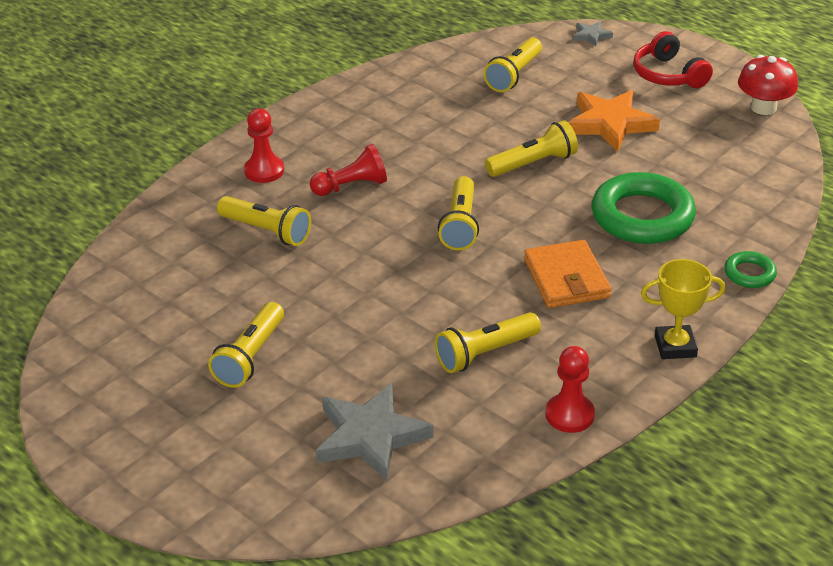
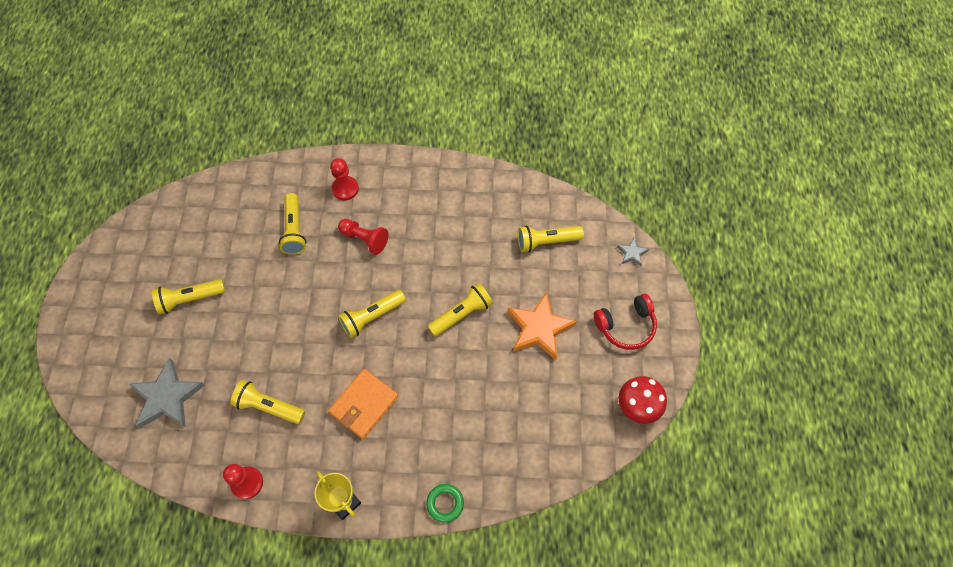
camera: 50 degrees right, 25 degrees up
(533, 164) = (461, 314): yellow flashlight -> yellow flashlight turned 60 degrees counterclockwise
(642, 216) = (456, 407): green ring -> none
(668, 75) = (626, 326): red headphones -> red headphones turned 135 degrees counterclockwise

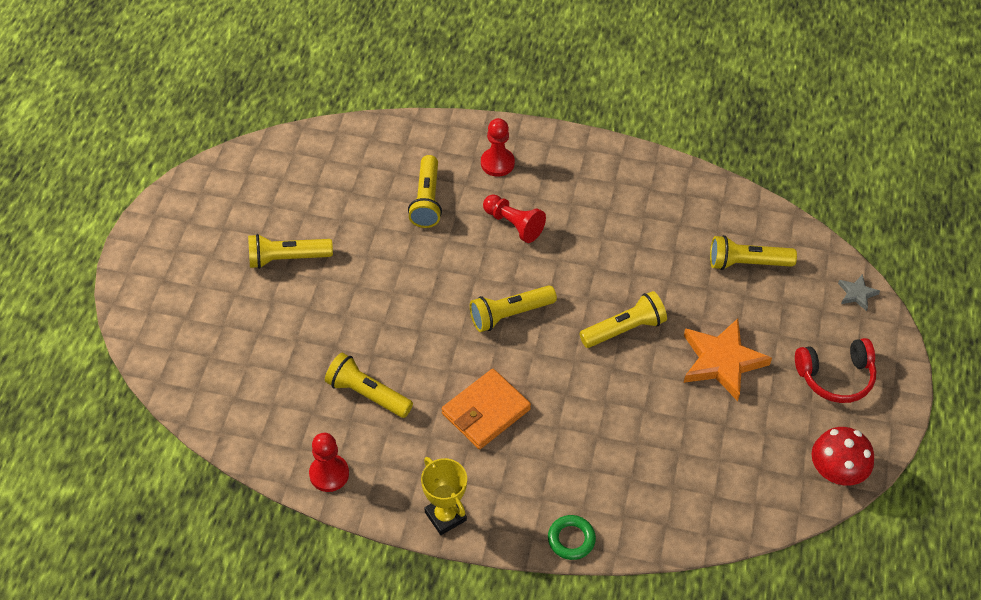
camera: 10 degrees right, 10 degrees down
(167, 397) = (245, 363): grey star -> none

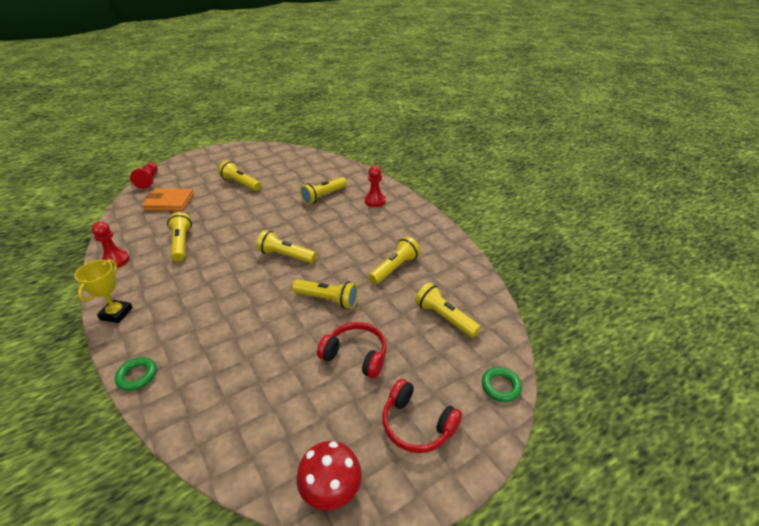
camera: 45 degrees right, 15 degrees down
(486, 411) = (209, 285): orange wallet -> orange wallet (169, 202)
(513, 224) = (345, 225): red pawn -> red pawn (148, 180)
(638, 242) = (395, 268): none -> yellow flashlight
(722, 361) = (356, 355): orange star -> red headphones
(857, 294) = (500, 386): grey star -> green ring

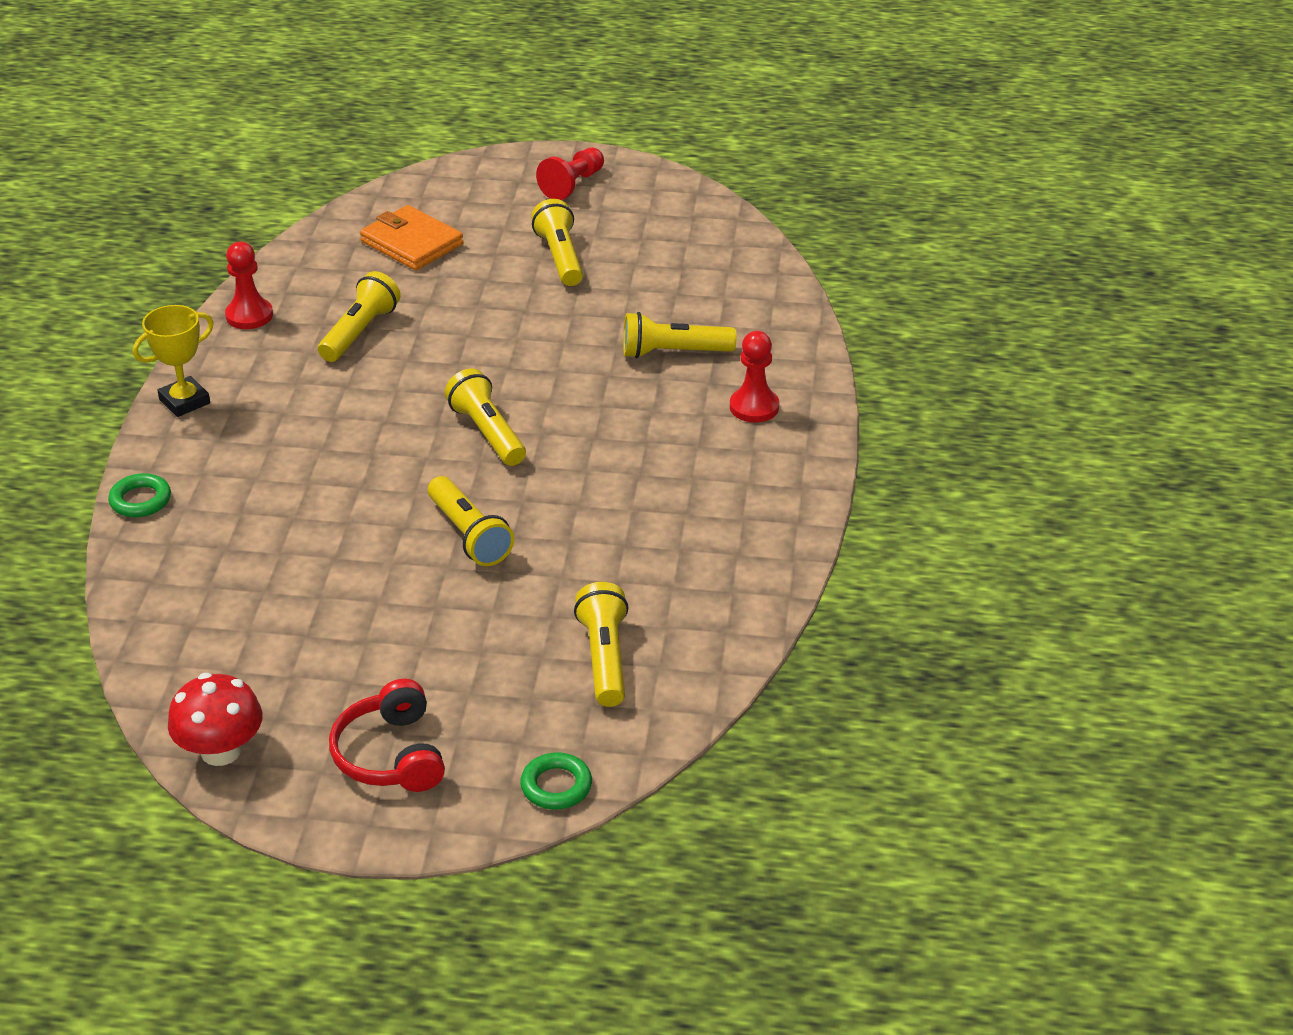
camera: 40 degrees right, 0 degrees up
(148, 180) = (419, 181): red pawn -> red pawn (573, 185)
(356, 355) = (417, 631): red headphones -> none
(395, 268) = (629, 544): yellow flashlight -> none

